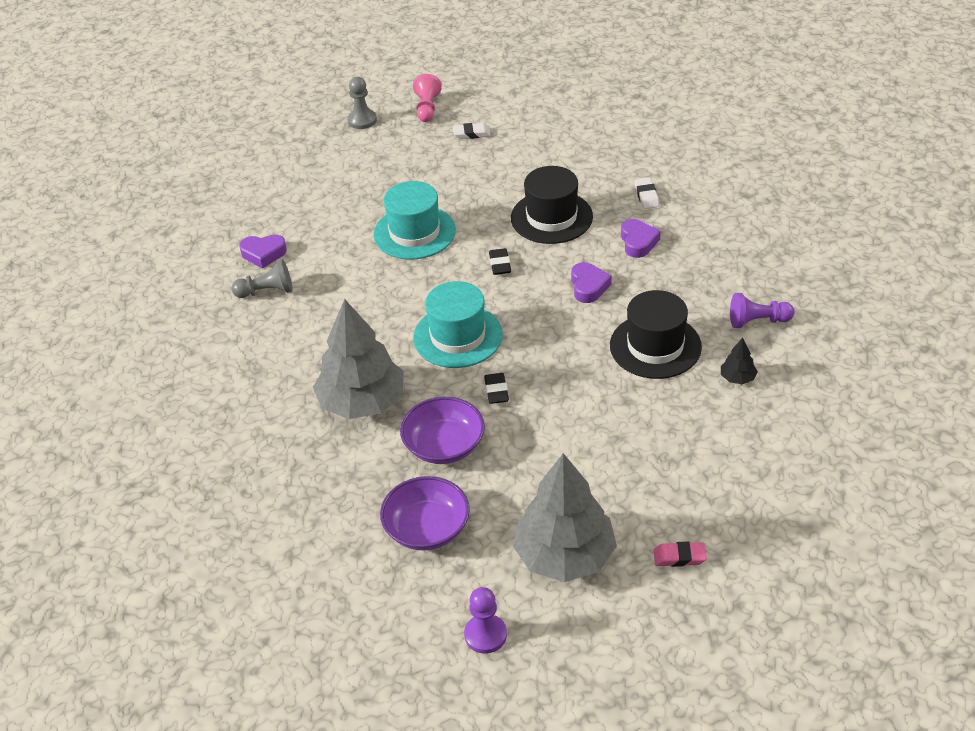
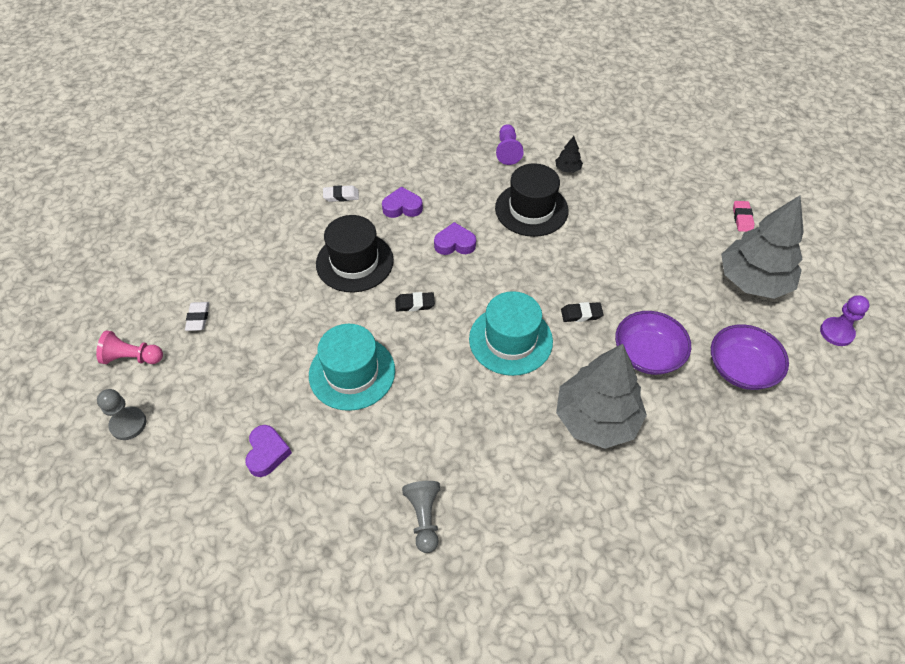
camera: 90 degrees left, 10 degrees up
(263, 254) = (356, 526): purple heart -> purple heart (267, 453)

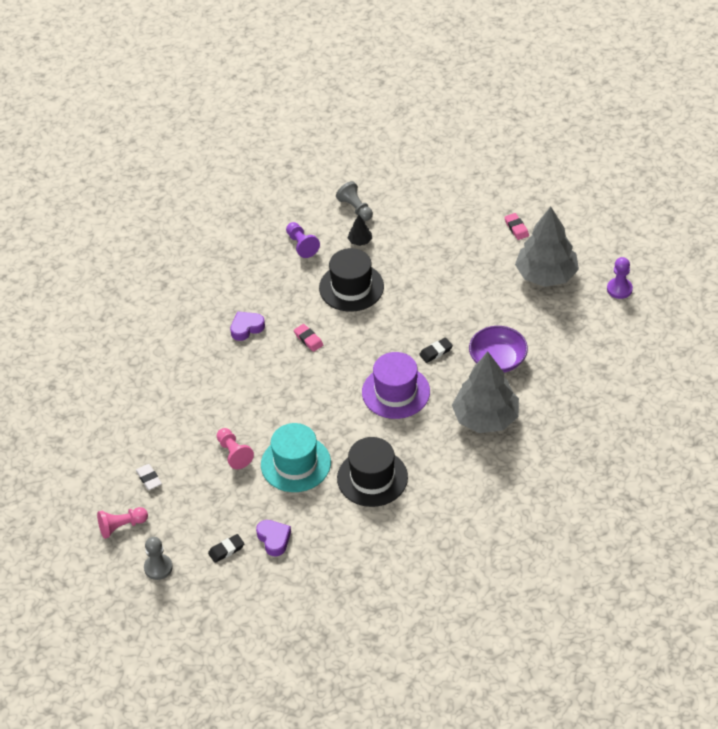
camera: 25 degrees left, 5 degrees down
(298, 330) = (234, 453): none -> pink pawn
(341, 196) = (189, 340): white eraser -> none
(354, 262) = (239, 386): black hat -> black hat (372, 478)
(415, 304) = (308, 397): black eraser -> black eraser (226, 550)
(424, 518) = (408, 527): grey pawn -> grey pawn (355, 208)
(455, 243) = (308, 339): purple heart -> pink eraser
(510, 340) = (396, 392): turquoise hat -> purple hat
(741, 368) = (566, 342): purple bowl -> none

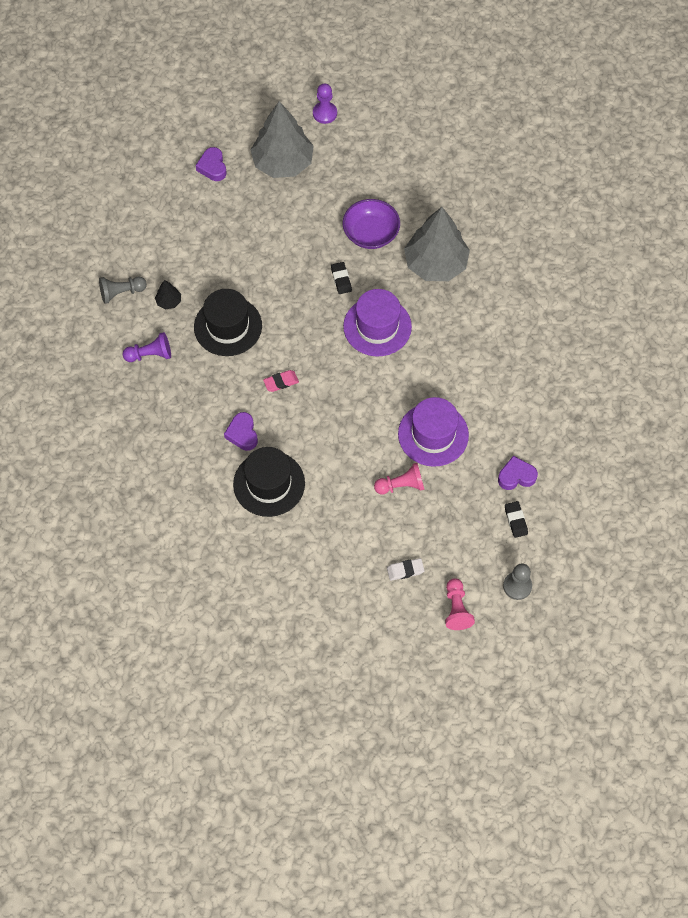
camera: 75 degrees left, 15 degrees up
(295, 464) = (433, 434): turquoise hat -> purple hat
(372, 478) = (472, 375): black hat -> black hat (269, 483)
(516, 228) = (212, 167): pink eraser -> purple heart

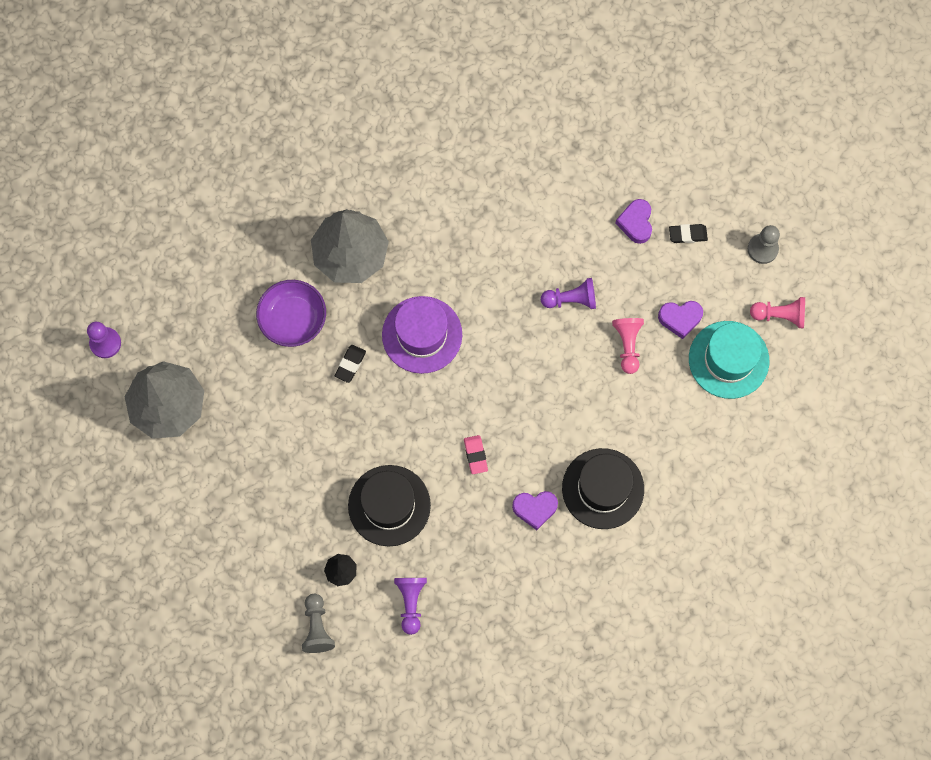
camera: 80 degrees left, 10 degrees up
(212, 167) = (155, 492): purple heart -> purple heart (680, 319)
(341, 279) = (350, 364): black eraser -> black eraser turned 60 degrees counterclockwise
(405, 570) = (728, 359): white eraser -> turquoise hat
(433, 434) = (571, 299): purple hat -> purple pawn

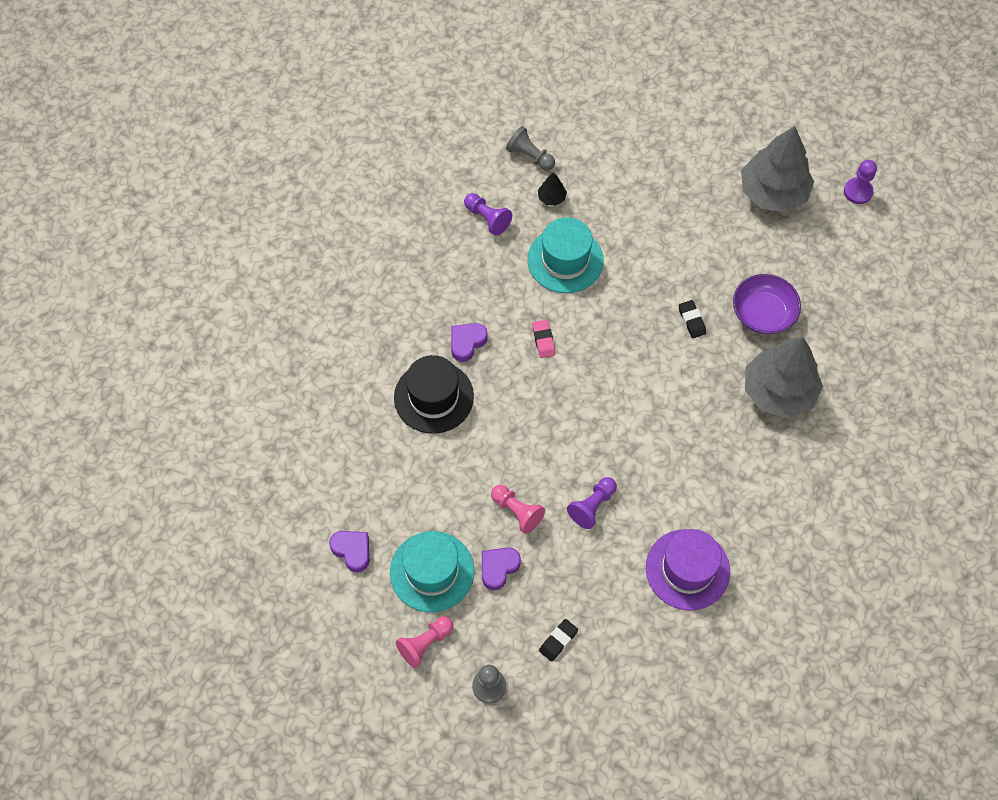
camera: 135 degrees right, 10 degrees down
(389, 505) = (565, 260): black hat -> turquoise hat
(422, 335) = (667, 383): purple hat -> purple hat (687, 569)
(475, 455) = (543, 340): pink eraser -> pink eraser turned 45 degrees clockwise
(636, 223) = (606, 611): purple heart -> purple heart (352, 551)

